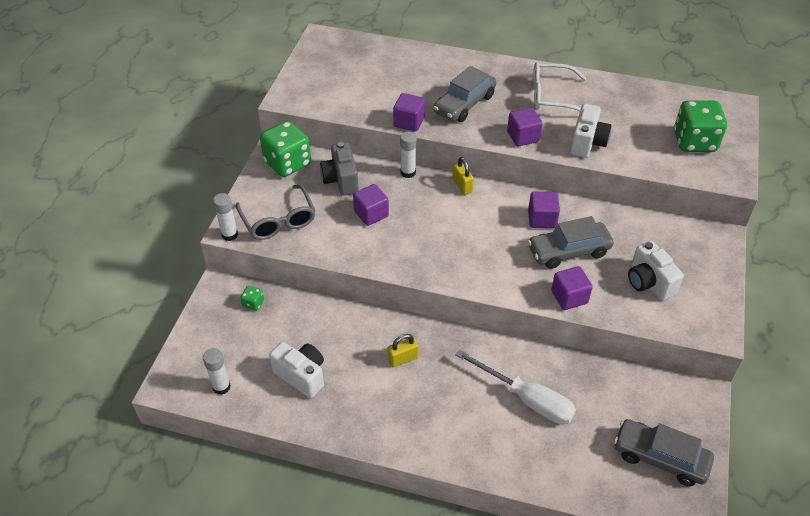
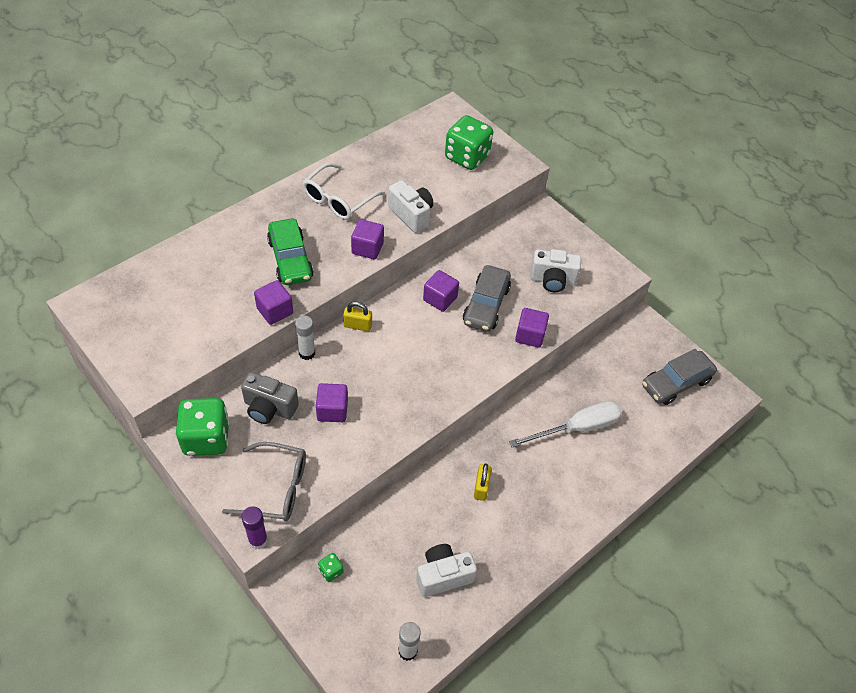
camera: 60 degrees left, 5 degrees up
(229, 235) = (258, 540): white glue stick -> purple glue stick
(464, 104) = (290, 259): grey car -> green car

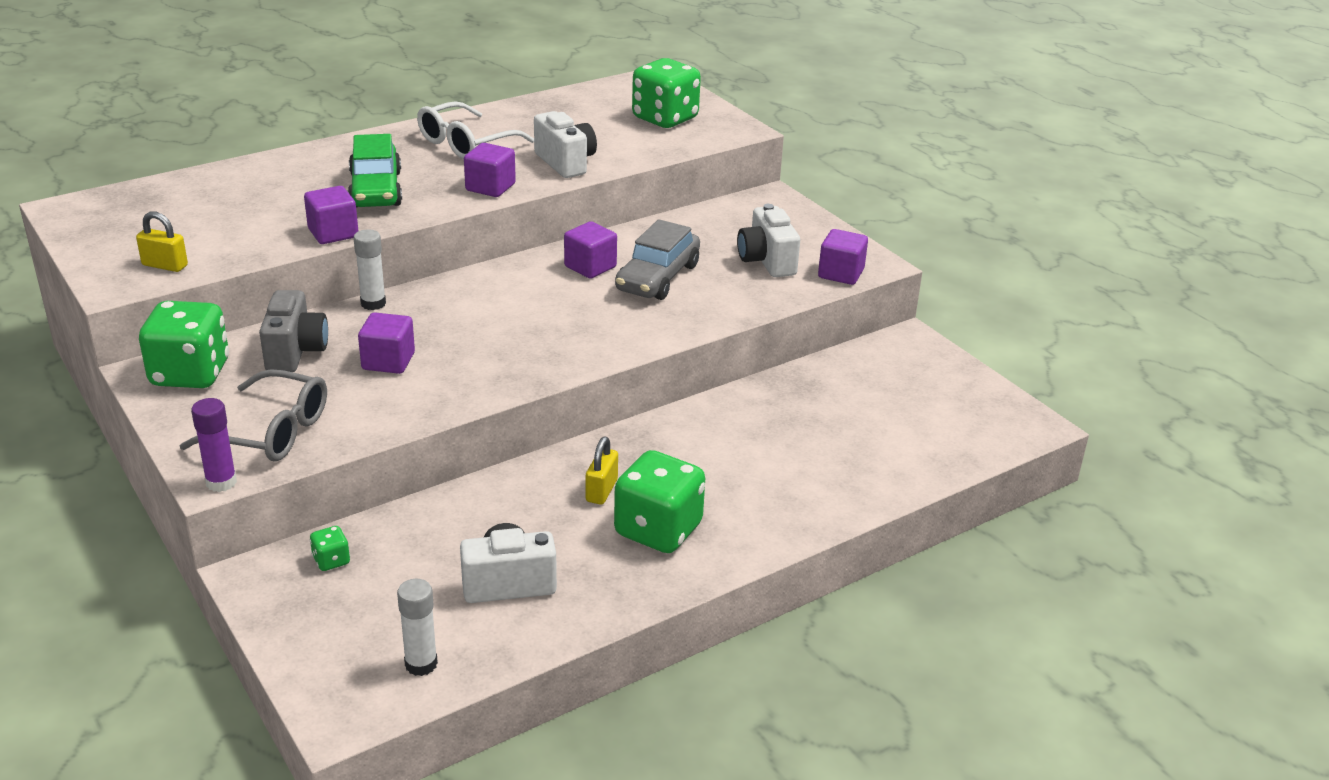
camera: 10 degrees right, 20 degrees down
(269, 408) = (295, 352): grey camera -> grey camera turned 120 degrees counterclockwise
(357, 325) = (458, 283): yellow padlock -> yellow padlock (165, 265)
(522, 518) = (658, 530): none -> green dice
(530, 335) = (715, 311): purple cube -> purple cube (841, 274)
(552, 280) = (767, 261): white camera -> white camera turned 60 degrees clockwise
(577, 428) = (775, 440): white screwdriver -> none
(676, 383) = (947, 404): grey car -> none

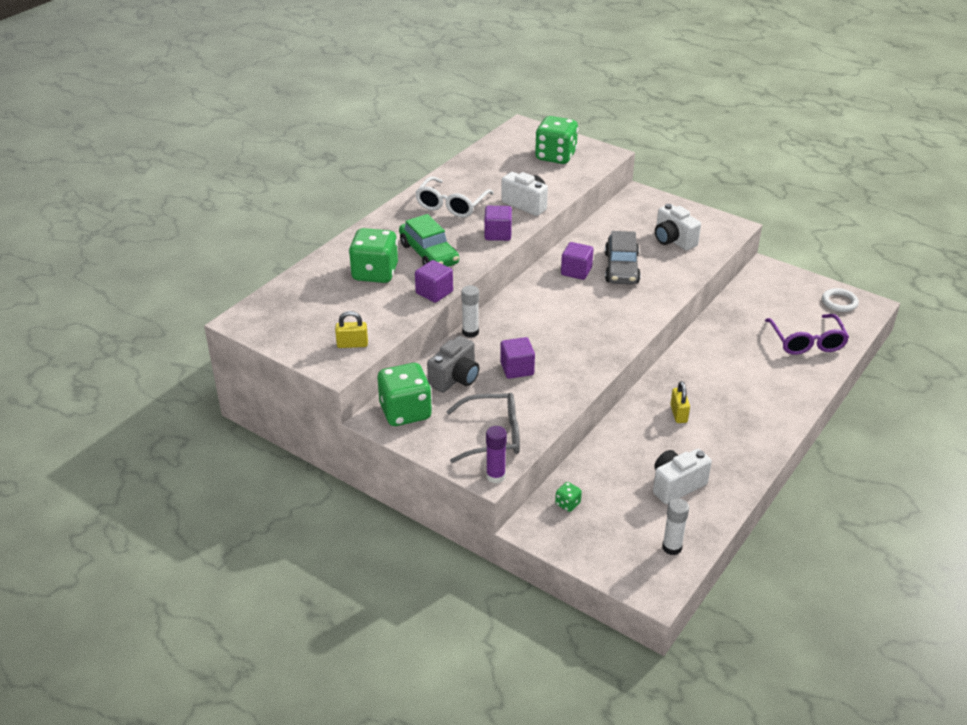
camera: 20 degrees left, 5 degrees up
(295, 352) = (455, 379): grey camera -> grey camera turned 60 degrees clockwise
(658, 530) = (728, 428): green dice -> green dice (375, 273)
(841, 274) = (721, 238): purple cube -> none
(886, 448) = (807, 342): none -> purple glasses
(986, 410) = (839, 302): none -> white ring

